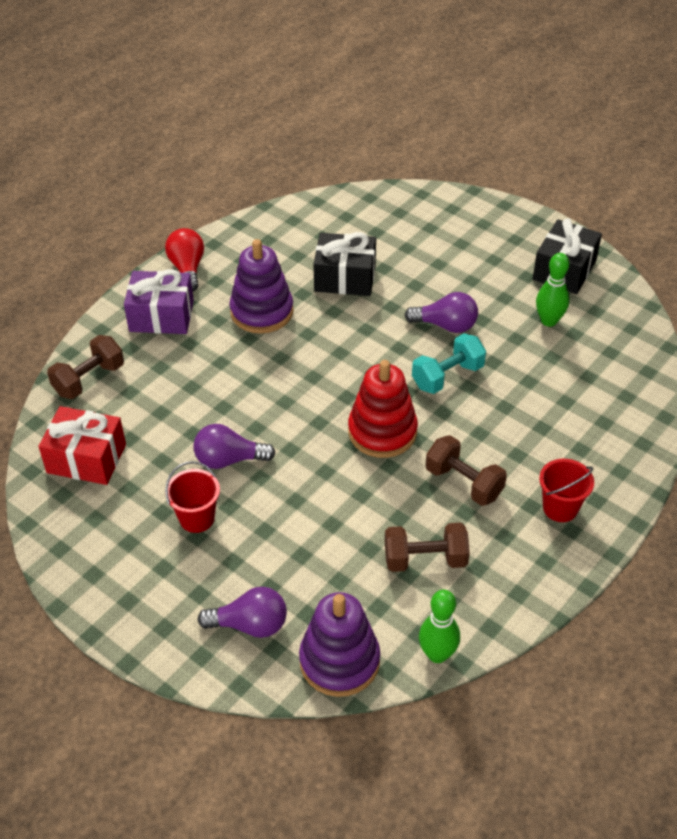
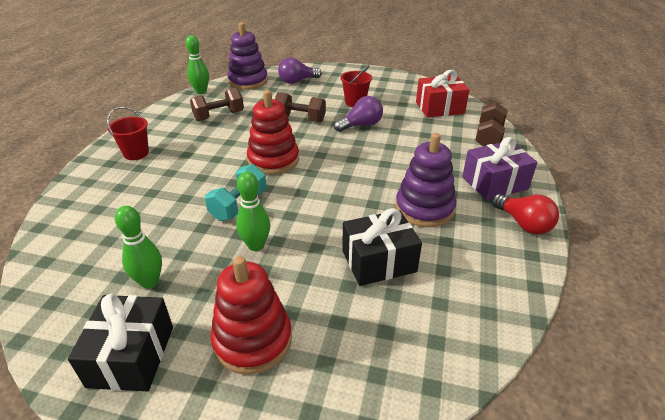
camera: 155 degrees right, 10 degrees down
(446, 325) = (256, 245): purple light bulb -> green bowling pin
(464, 483) = (205, 150): brown dumbbell -> brown dumbbell (300, 119)
(474, 254) = (252, 340): none -> red stacking toy

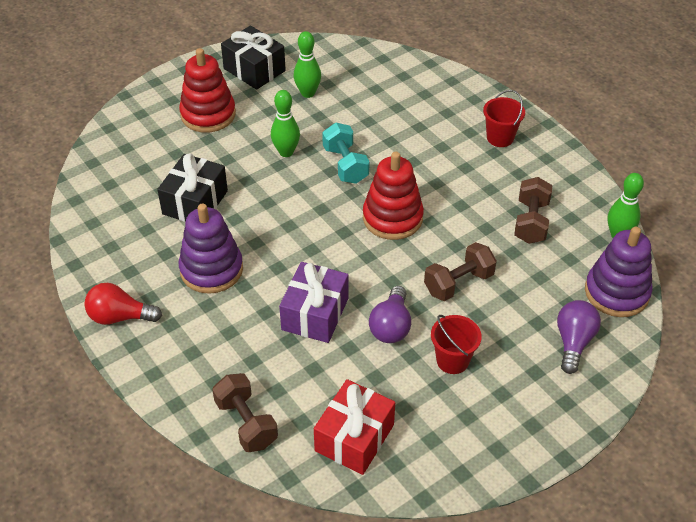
camera: 130 degrees right, 10 degrees up
(494, 183) = (180, 349): purple gift -> purple gift (315, 314)

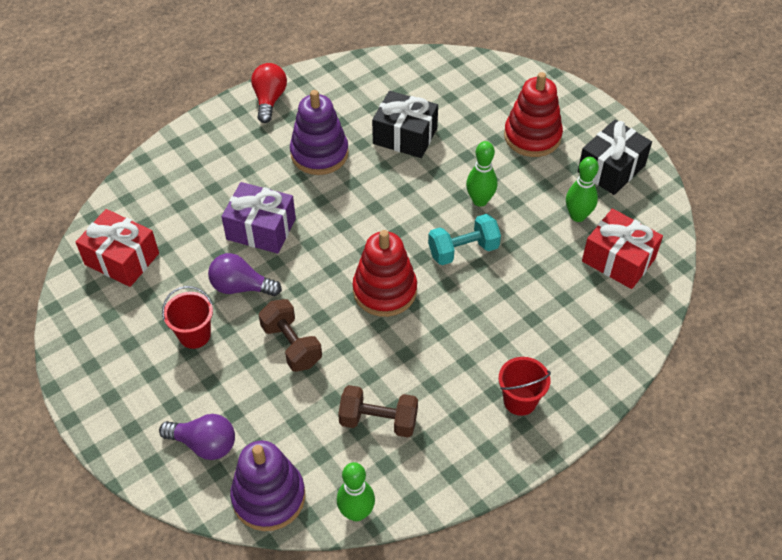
camera: 90 degrees right, 5 degrees up
(246, 423) = (149, 187): brown dumbbell -> none
(356, 74) = (618, 260): none -> red gift

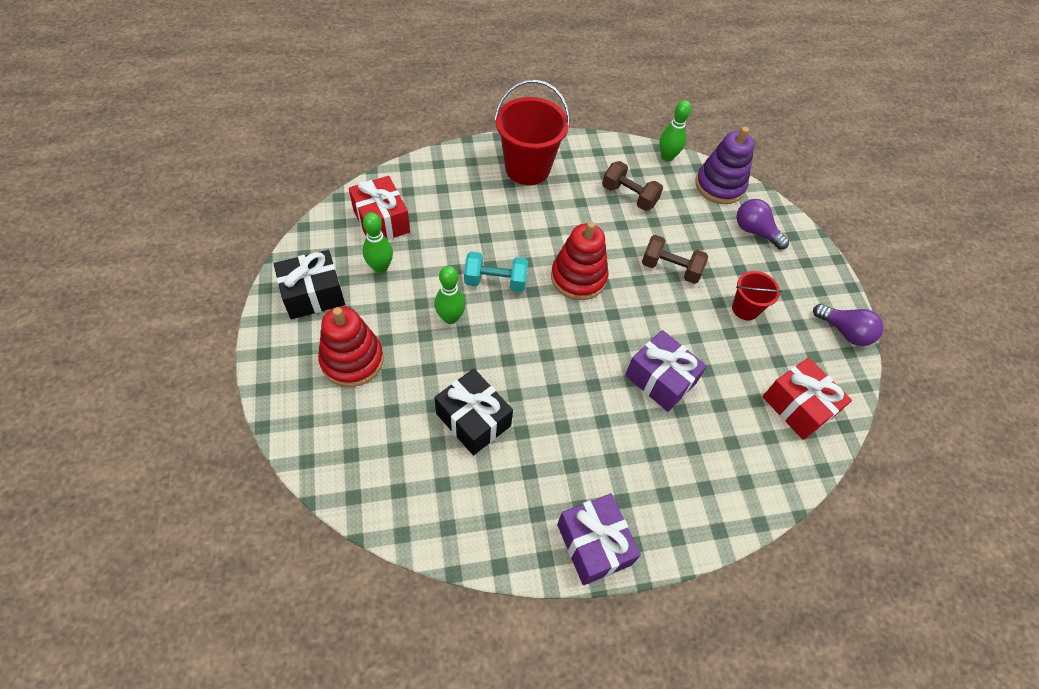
camera: 160 degrees left, 5 degrees up
(241, 287) = (695, 332): purple light bulb -> purple light bulb (844, 332)
(269, 100) = (593, 544): red light bulb -> purple gift
(291, 345) = (670, 269): brown dumbbell -> brown dumbbell turned 60 degrees counterclockwise
(319, 154) = (570, 439): purple stacking toy -> none
(520, 401) = (527, 168): red bucket -> red bucket, size x1.85

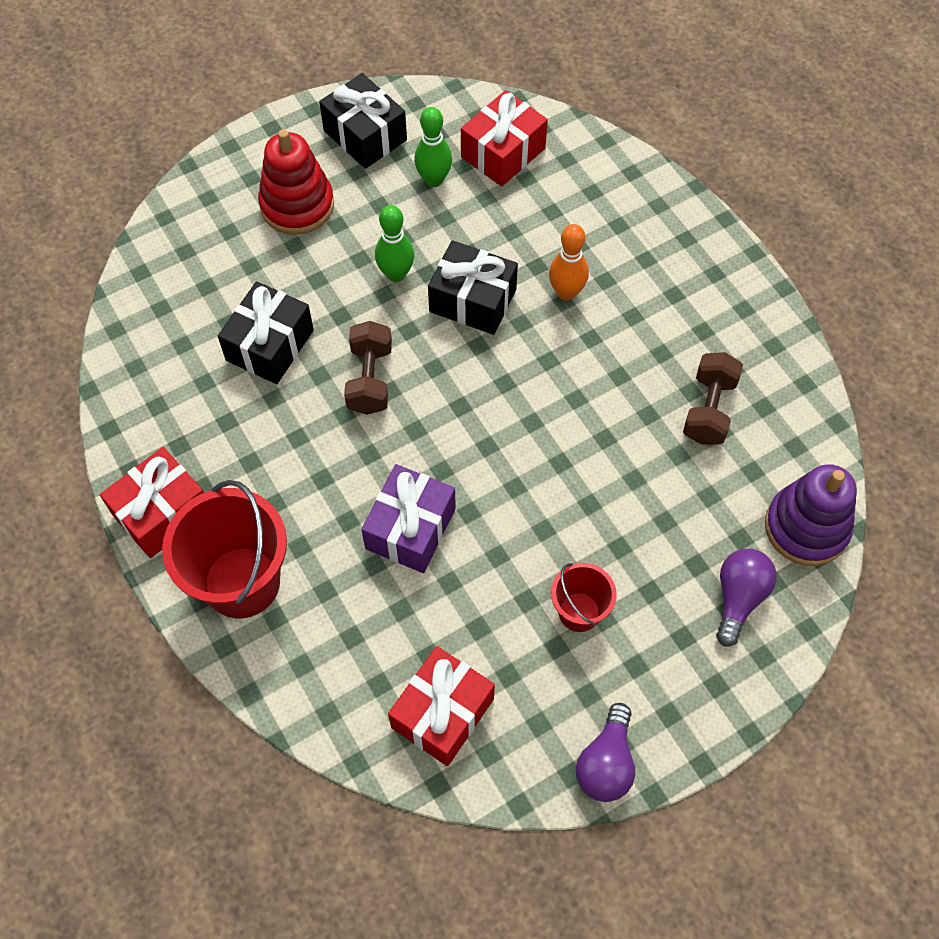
camera: 75 degrees right, 5 degrees up
(495, 281) = (472, 300): turquoise dumbbell -> black gift
(514, 230) = (566, 292): none -> orange bowling pin
(527, 168) = (685, 271): red bucket -> red bucket (242, 582)
(578, 277) = (526, 389): red stacking toy -> none
(593, 544) = (162, 513): purple gift -> red gift
(667, 157) = (822, 439): green bowling pin -> none
(670, 269) = (601, 497): brown dumbbell -> brown dumbbell (370, 379)

